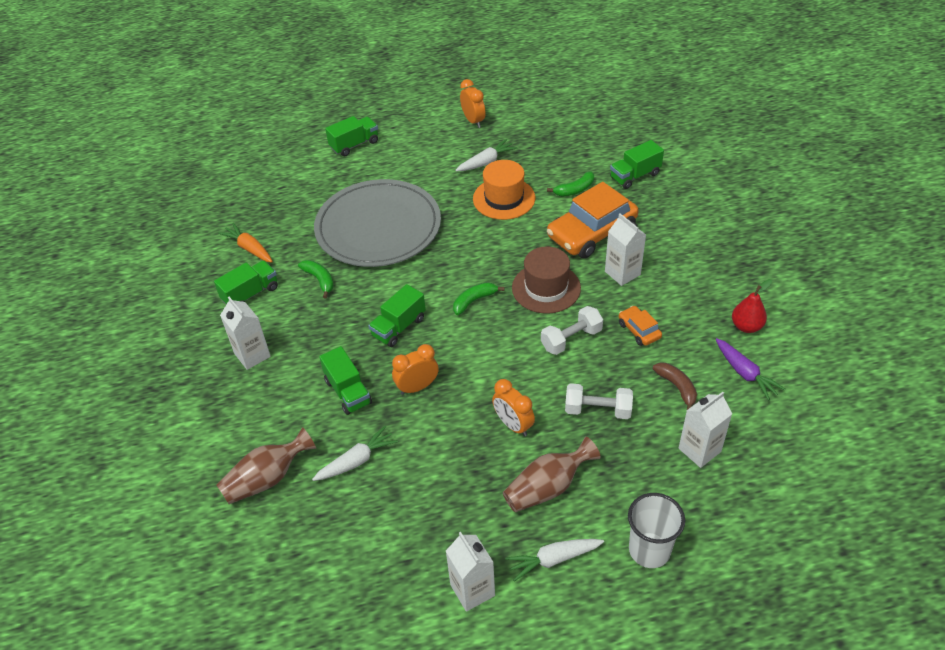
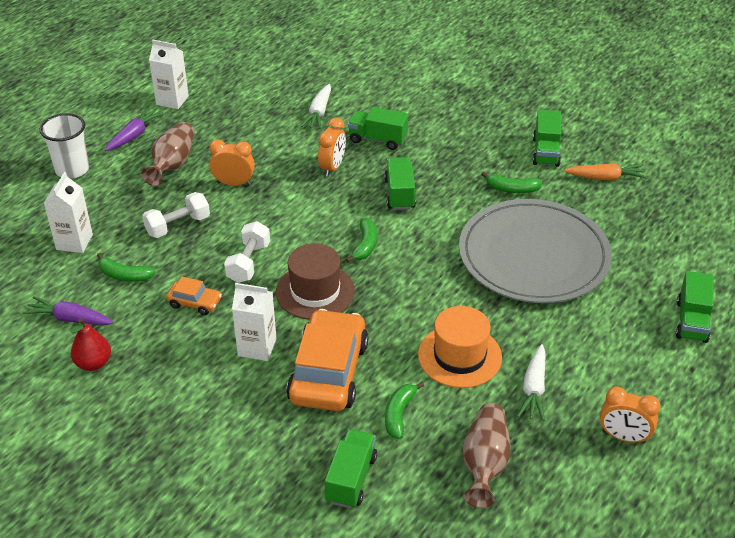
camera: 135 degrees right, 5 degrees down
(252, 355) = (477, 122): white carton -> none
(267, 479) = (362, 78): brown vase -> brown vase (484, 463)
(553, 559) = (134, 135): white carrot -> purple carrot
(677, 387) = (124, 275): brown banana -> green banana

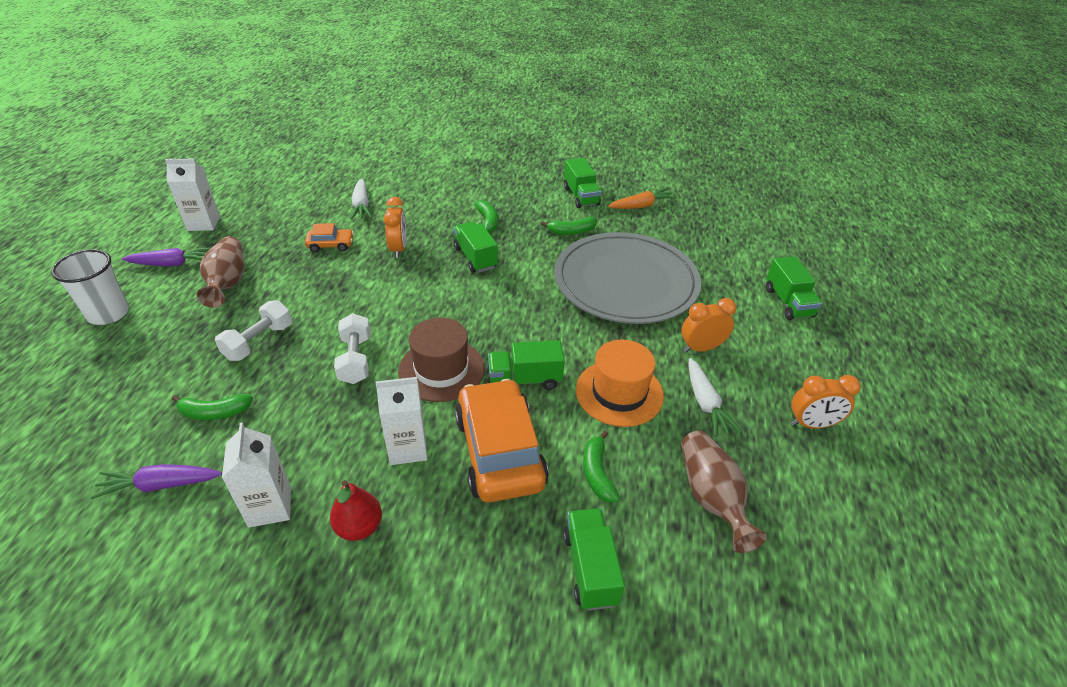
camera: 25 degrees left, 0 degrees up
(74, 242) = (137, 391): white carton -> white carton (270, 507)
(93, 363) = (212, 532): red pear -> red pear (359, 527)
(134, 135) = (172, 264): purple carrot -> purple carrot turned 75 degrees clockwise
(195, 302) = (313, 419): orange car -> orange car (331, 245)
(234, 183) = (304, 286): orange clock -> orange clock (701, 348)
(365, 245) = (468, 311): green banana -> green banana (488, 221)
(377, 139) = (429, 216): green truck -> green truck (525, 379)

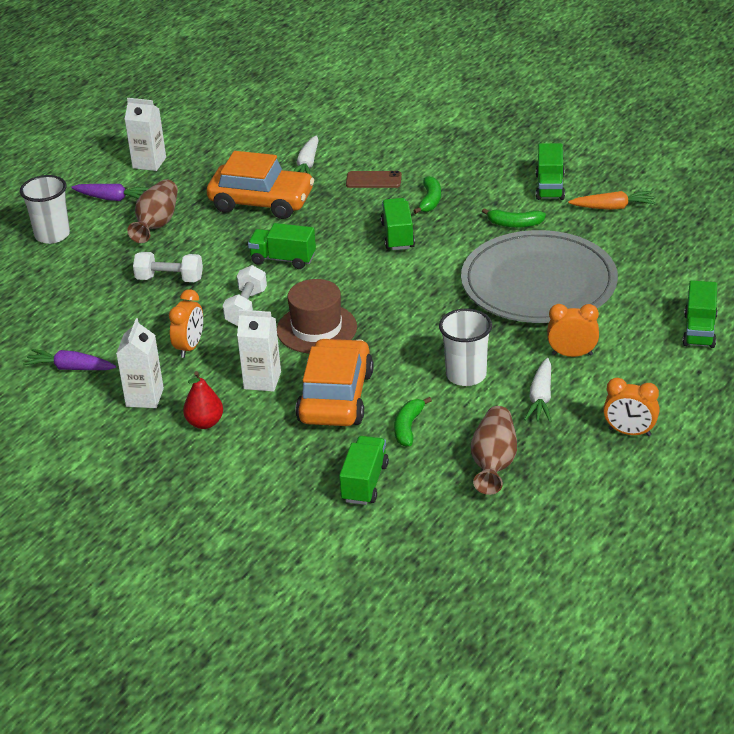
camera: 25 degrees right, 5 degrees down
(214, 412) = (120, 327): green banana -> none
(259, 342) = (169, 279): white dumbbell -> white dumbbell turned 45 degrees clockwise
(331, 245) = (261, 202): orange car -> orange car, size x2.15
(398, 249) = (325, 216): orange clock -> orange clock (190, 347)
(428, 210) = (373, 180): none -> brown phone
(525, 379) = (386, 350): green truck -> green truck (283, 259)
(619, 392) = (466, 375): orange hat -> white cup

